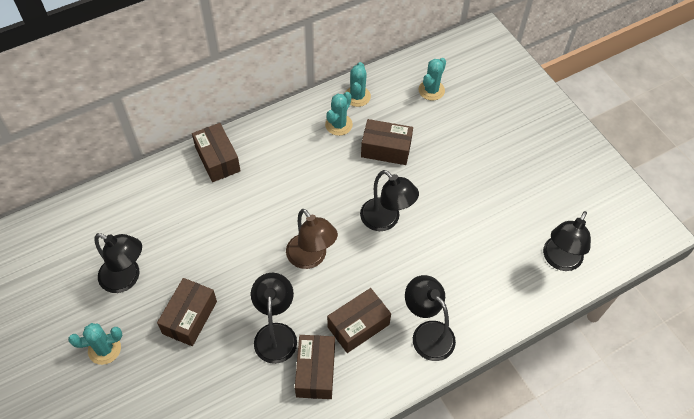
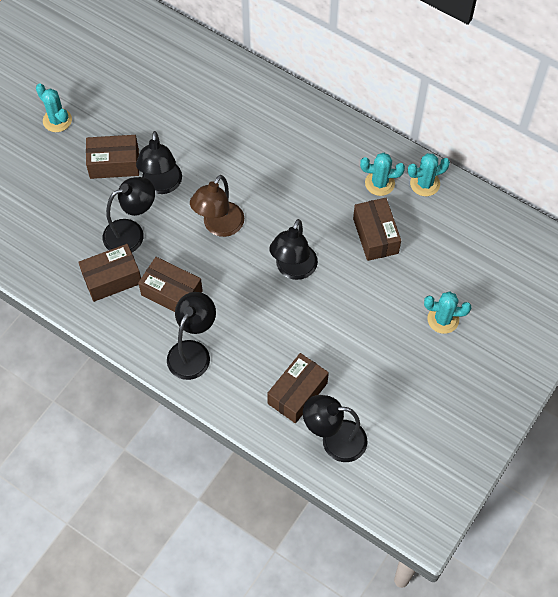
camera: 65 degrees right, 5 degrees up
(127, 278) = (126, 101): black lamp -> black lamp (162, 185)
(217, 159) = (280, 106): brown box -> brown box (297, 393)
(431, 90) = (476, 246): turquoise cactus -> turquoise cactus (443, 319)

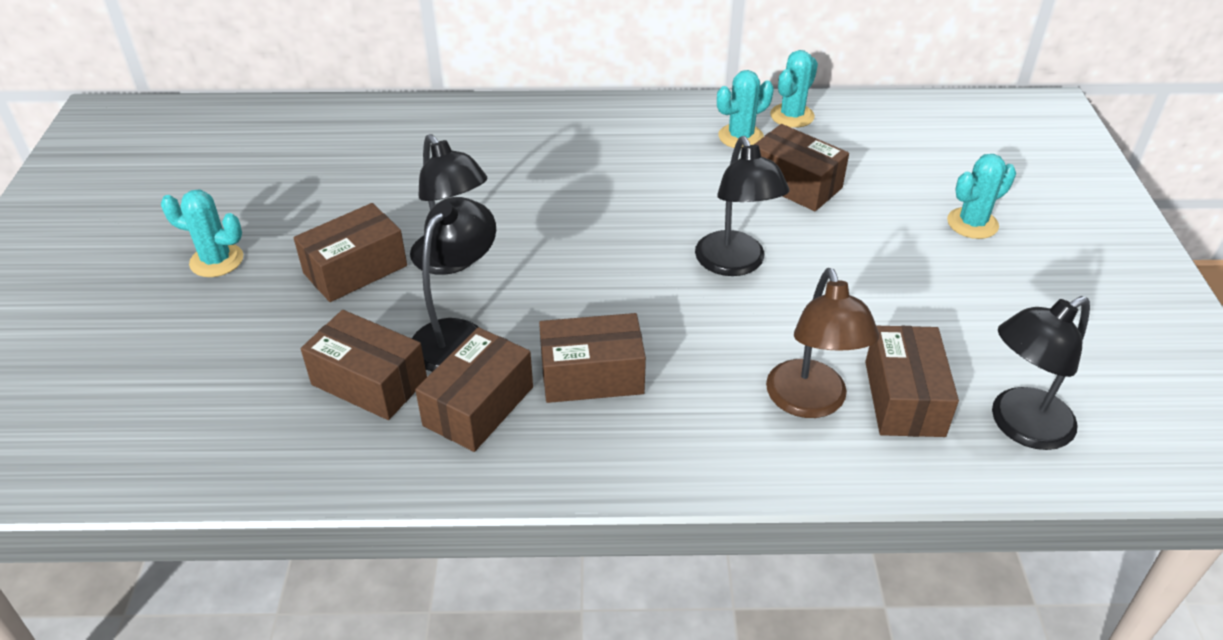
camera: 35 degrees left, 20 degrees down
(77, 237) = (369, 382): none -> brown box
(193, 351) = (700, 431): black lamp -> none
(219, 226) = (583, 267): brown lamp -> brown lamp (810, 402)

